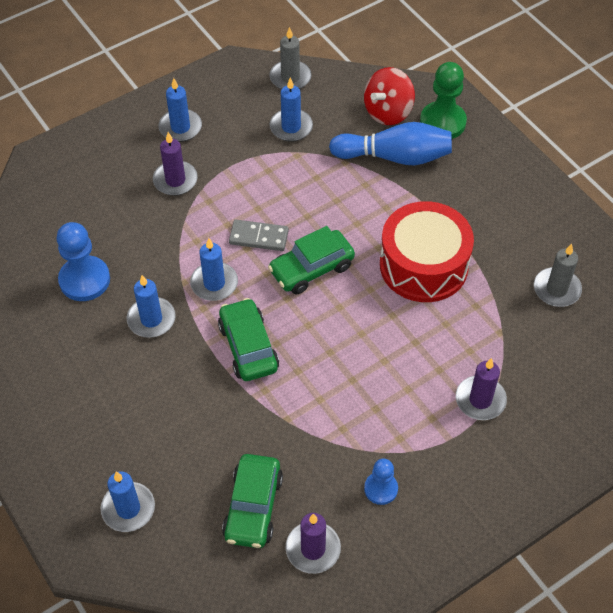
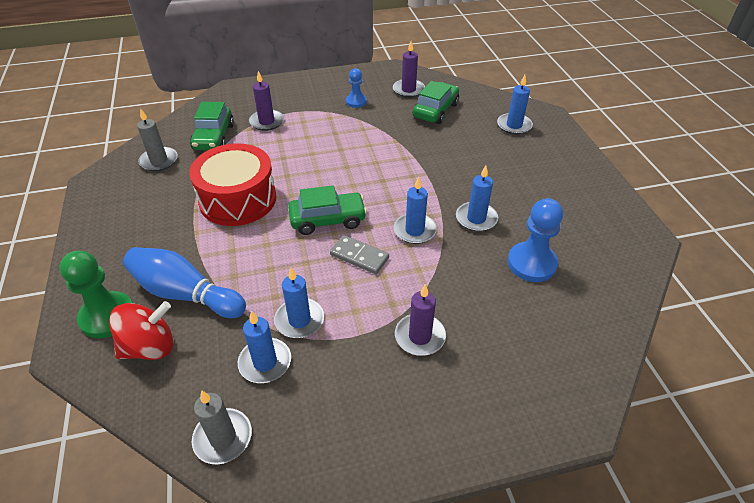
camera: 160 degrees left, 10 degrees down
(180, 127) = (392, 405): blue candle -> blue candle (299, 320)
(248, 347) = (404, 183): green car -> green car (214, 137)

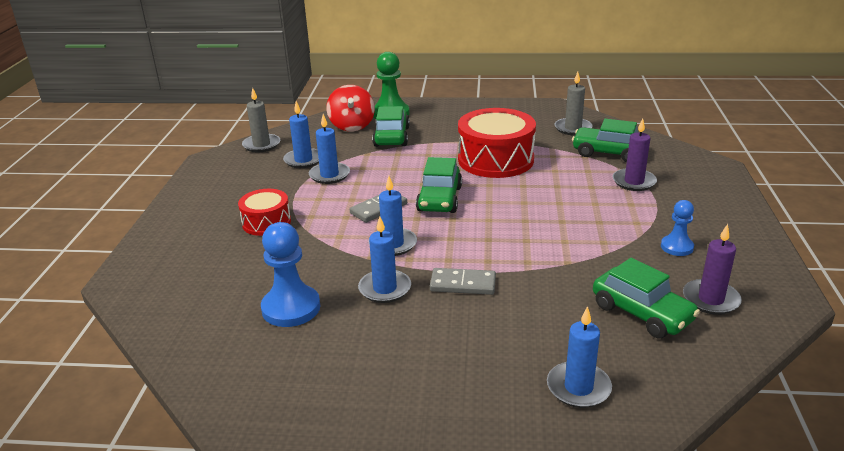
camera: 110 degrees right, 15 degrees down
(185, 294) = (391, 137): blue bowling pin -> green car
(420, 336) = (266, 222): purple candle -> red drum
(448, 182) = (463, 284): none -> grey domino

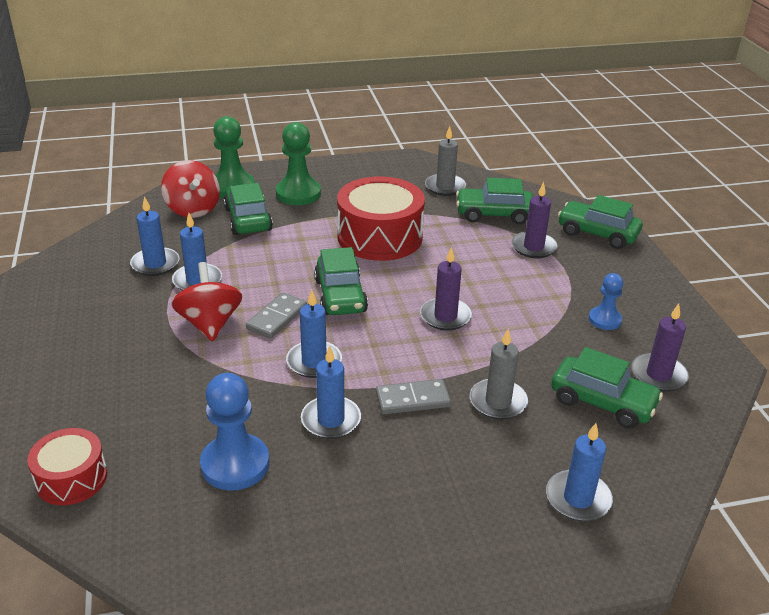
camera: 20 degrees left, 5 degrees up
(261, 145) = (91, 248): grey candle -> grey candle (498, 402)
(266, 222) = (150, 356): red drum -> red drum (71, 478)
(323, 206) = (210, 324): none -> red spinning top
(442, 122) = (298, 194): none -> green pawn
(524, 225) = (445, 316): none -> purple candle
(703, 177) = (597, 233): none -> green car

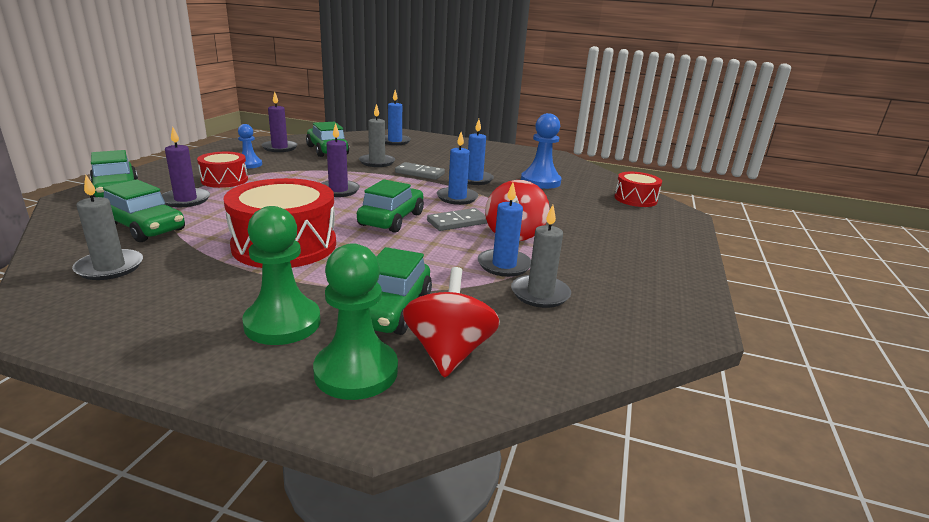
camera: 150 degrees left, 10 degrees down
(155, 264) = (540, 294): blue candle -> grey candle
(566, 284) = (224, 180): none -> red drum

